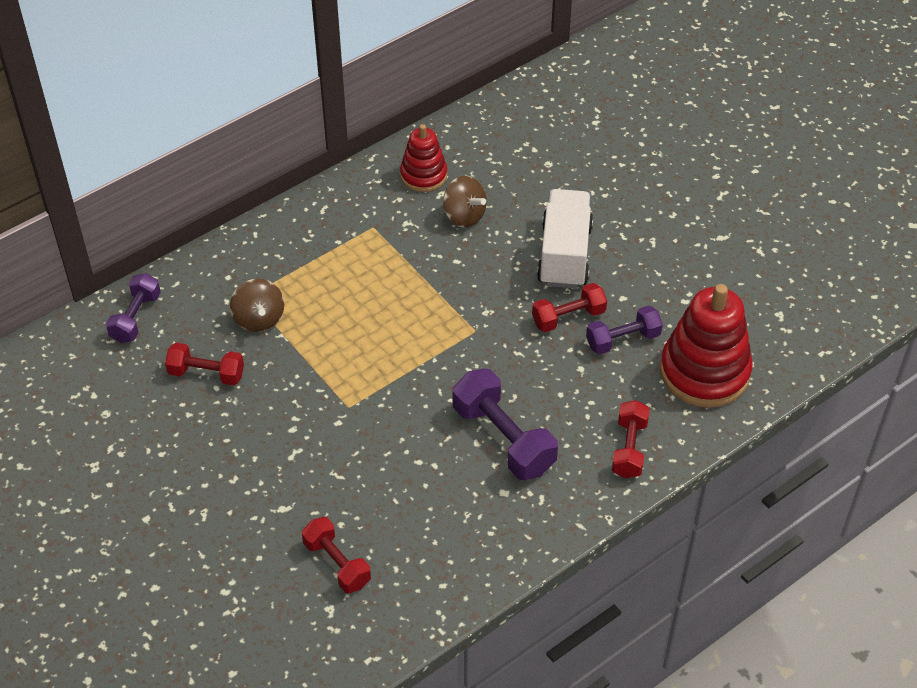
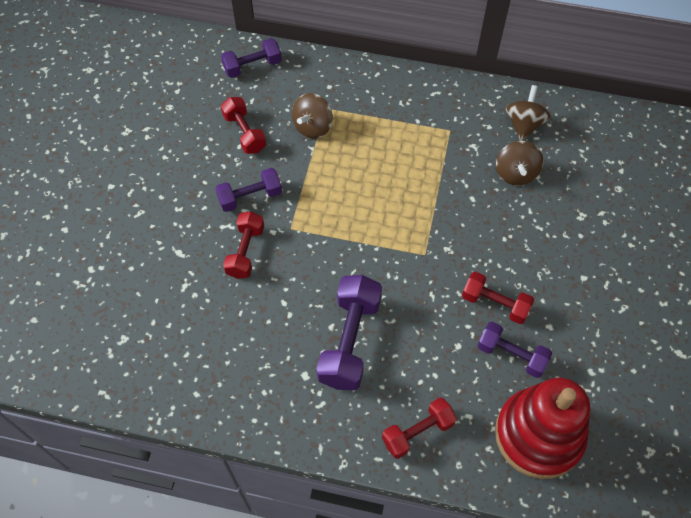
camera: 50 degrees right, 10 degrees up
(282, 415) = (250, 197): none -> purple dumbbell
(337, 563) = (162, 316): red dumbbell -> red dumbbell (245, 251)
(423, 175) = (524, 124): red stacking toy -> brown spinning top
(564, 255) = (548, 260): white truck -> none

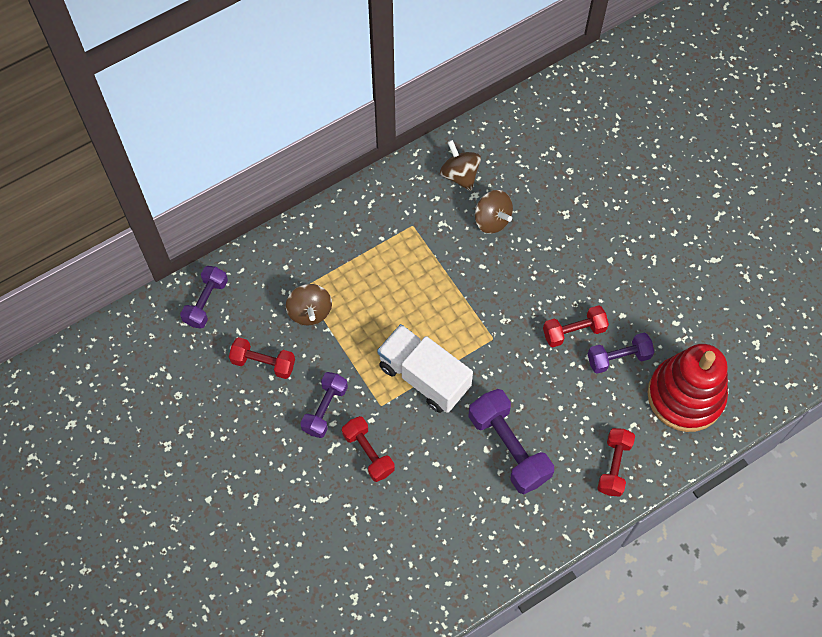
camera: 45 degrees left, 5 degrees up
(343, 236) = (424, 377): none -> white truck

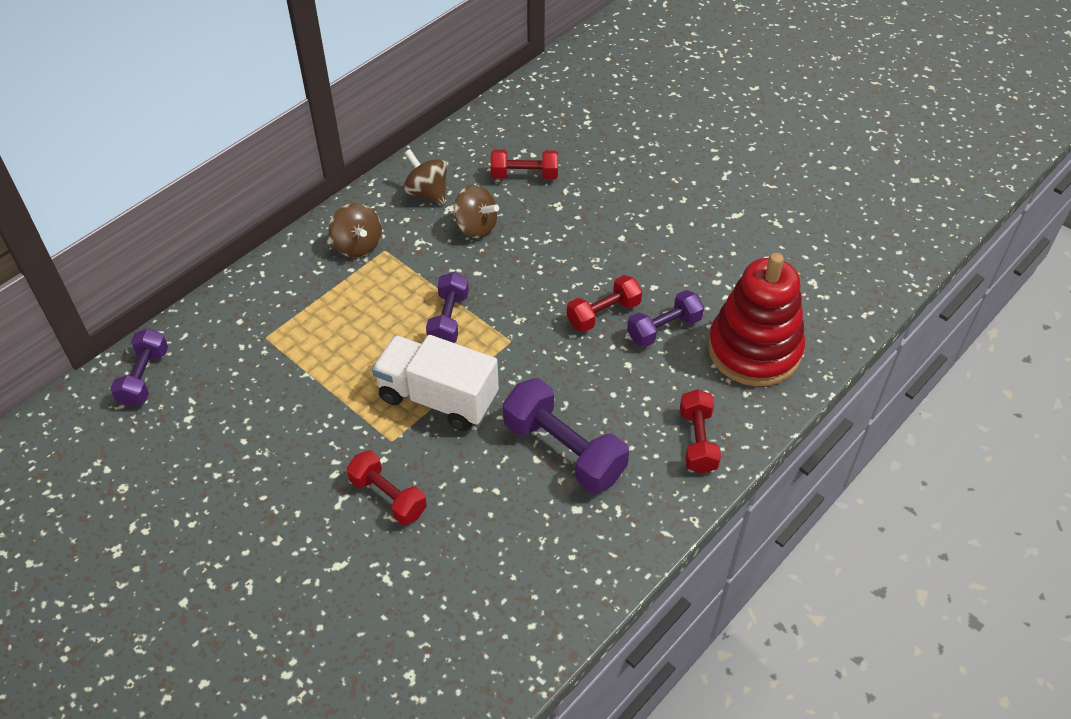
camera: 15 degrees left, 15 degrees down
(263, 363) = (230, 427): red dumbbell -> red dumbbell (524, 175)
(310, 311) = (279, 360): brown spinning top -> brown spinning top (357, 245)
(325, 409) = (321, 460): purple dumbbell -> purple dumbbell (448, 319)

